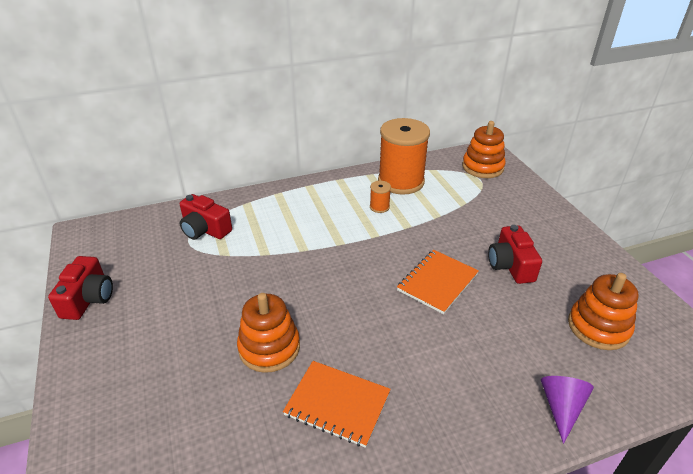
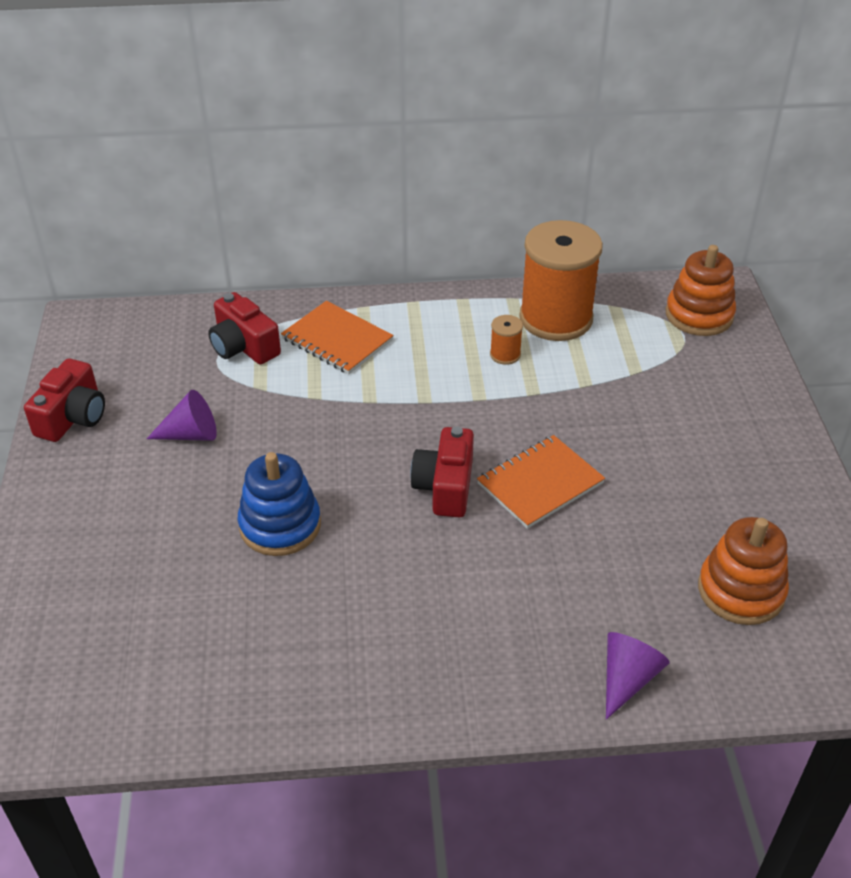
camera: 15 degrees right, 5 degrees up
(183, 294) = (191, 434): none -> purple cone
(269, 347) = (280, 525): orange stacking toy -> blue stacking toy
(337, 404) = (341, 611): orange notebook -> orange notebook (337, 340)
(510, 265) = (659, 480): red camera -> red camera (445, 486)

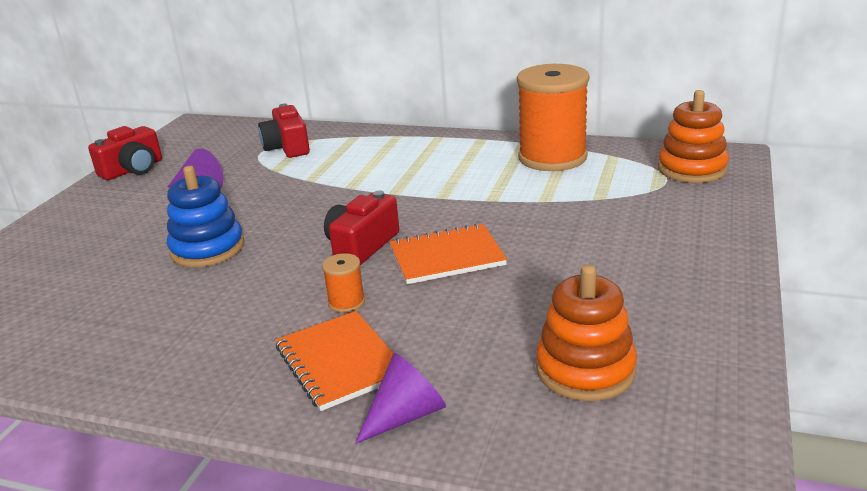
camera: 25 degrees right, 15 degrees down
(337, 340) = (359, 151): orange notebook -> orange notebook (339, 362)
(505, 354) = (488, 174): orange spool -> orange spool (346, 302)

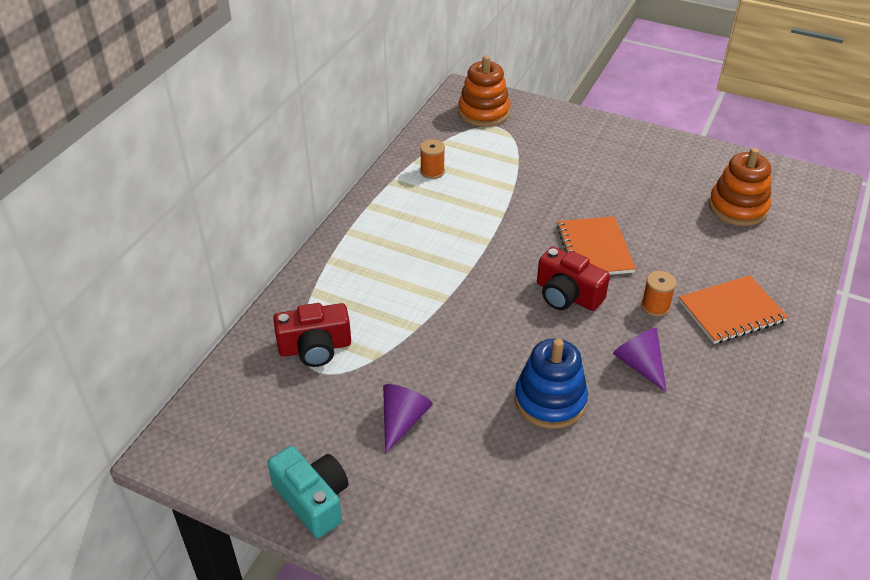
camera: 85 degrees left, 15 degrees up
(133, 169) = (313, 499): red camera -> turquoise camera
(406, 415) = (785, 283): purple cone -> purple cone (639, 365)
(552, 158) = (432, 171): orange spool -> orange spool, size x0.41

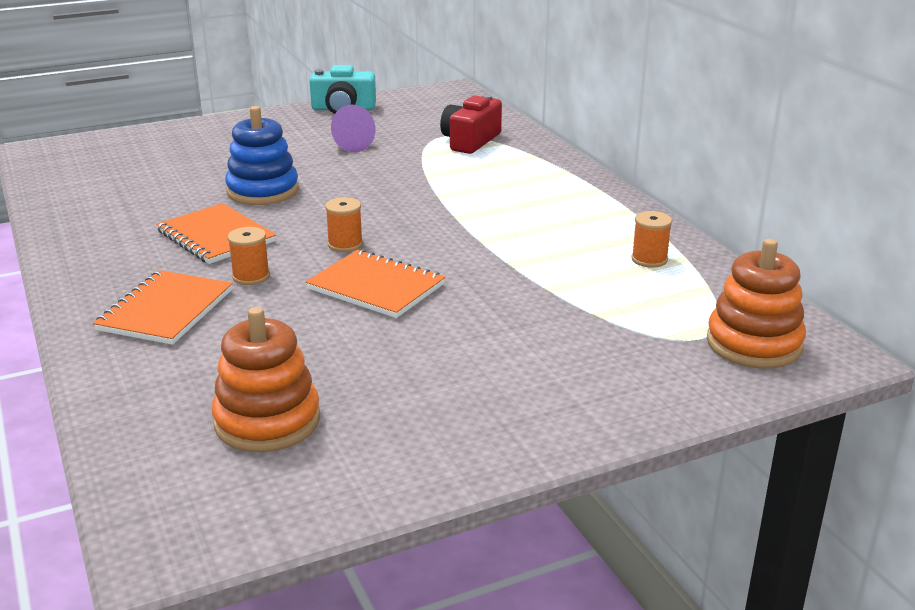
camera: 130 degrees right, 15 degrees down
(567, 295) = (345, 244): red camera -> orange spool
(639, 365) = (216, 236): purple cone -> orange notebook

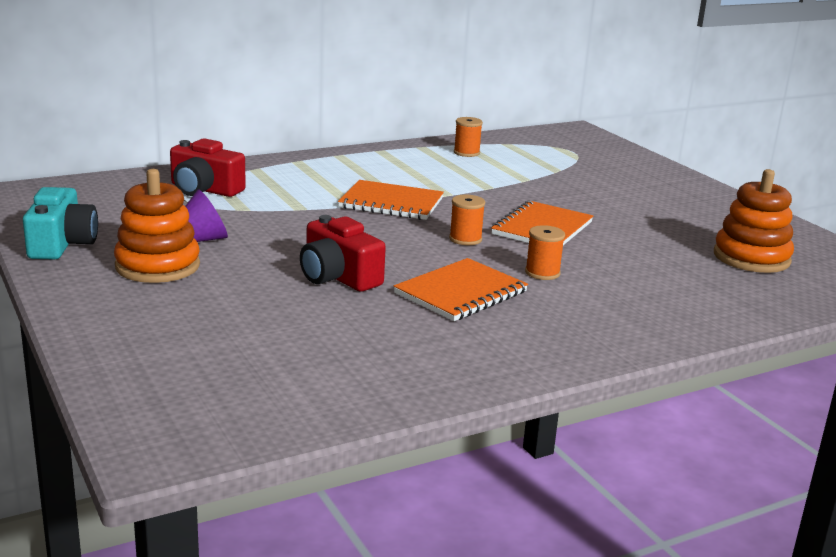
camera: 95 degrees left, 5 degrees down
(165, 310) = (621, 303): orange notebook -> orange notebook (391, 203)
(263, 191) = (338, 277): blue stacking toy -> red camera
(754, 344) = (574, 142): orange stacking toy -> orange stacking toy (157, 266)

